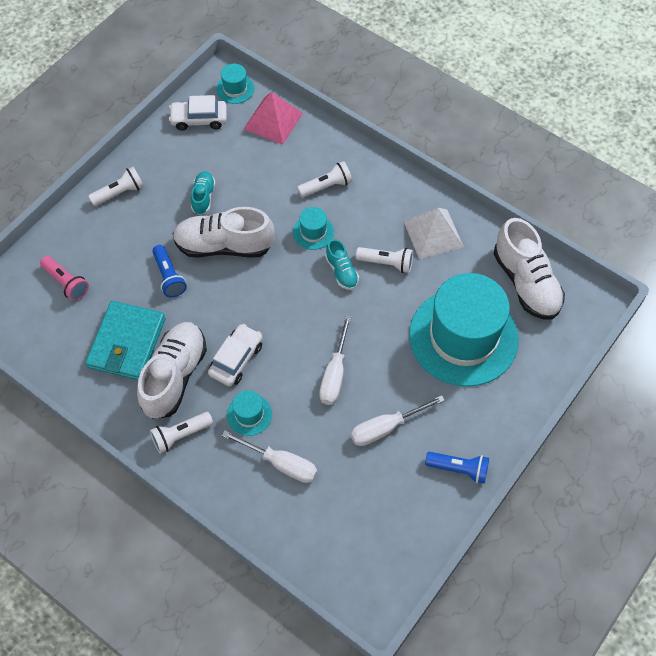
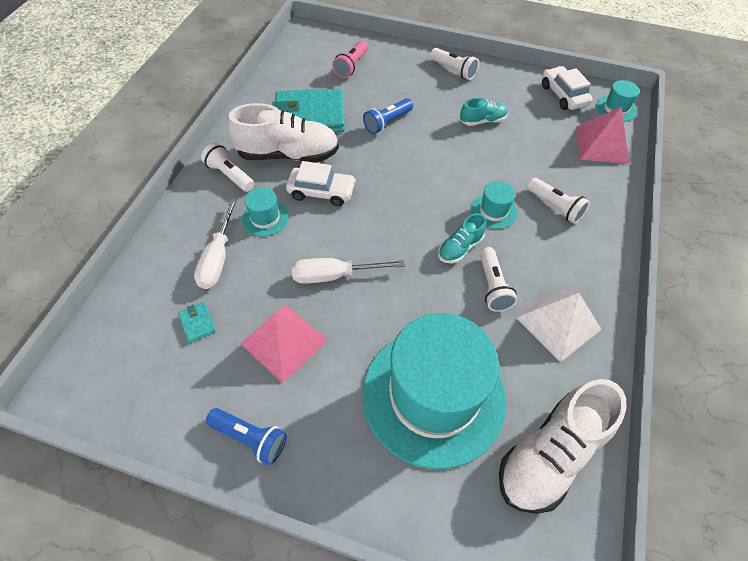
camera: 70 degrees right, 5 degrees down
(224, 246) = (439, 149): white shoe -> none
(345, 492) = (197, 323): none -> turquoise wallet
(386, 428) = (284, 342): white screwdriver -> pink pyramid
(458, 469) = (250, 438): blue flashlight -> blue flashlight turned 60 degrees counterclockwise

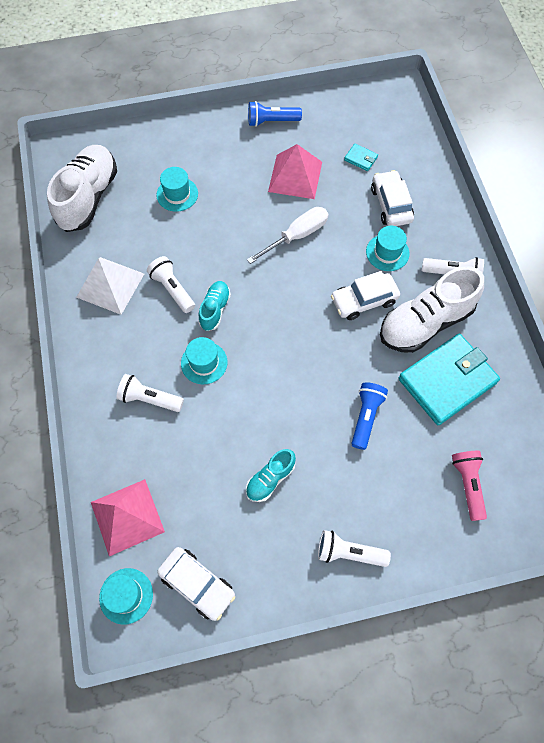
camera: 150 degrees right, 10 degrees up
(218, 258) = (391, 204): white screwdriver -> white car
(433, 395) = (177, 194): turquoise hat -> turquoise hat, size x0.40

